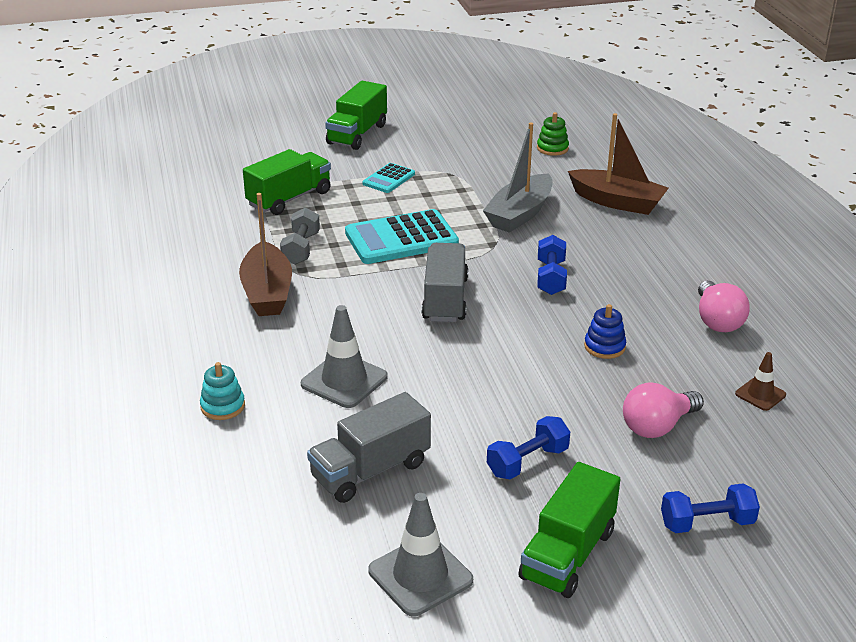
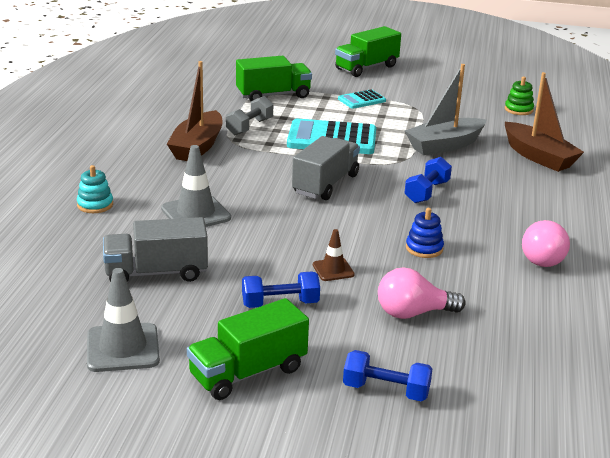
camera: 25 degrees right, 5 degrees down
(760, 394) = (529, 318): brown traffic cone -> brown traffic cone (333, 270)

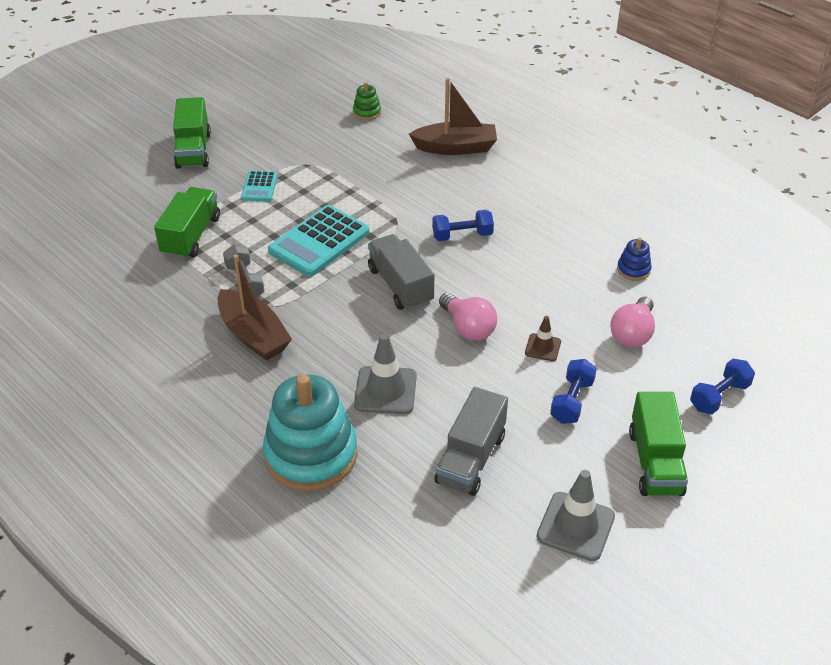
camera: 55 degrees left, 15 degrees up
(95, 205) = (311, 455): turquoise stacking toy -> turquoise stacking toy, size x2.35
(424, 248) = (547, 282): blue stacking toy -> blue stacking toy (633, 270)
(426, 192) = (462, 235): blue dumbbell -> blue dumbbell turned 75 degrees counterclockwise
(444, 145) = (392, 185): grey boat -> none
(544, 258) = (604, 229): pink light bulb -> pink light bulb (468, 328)

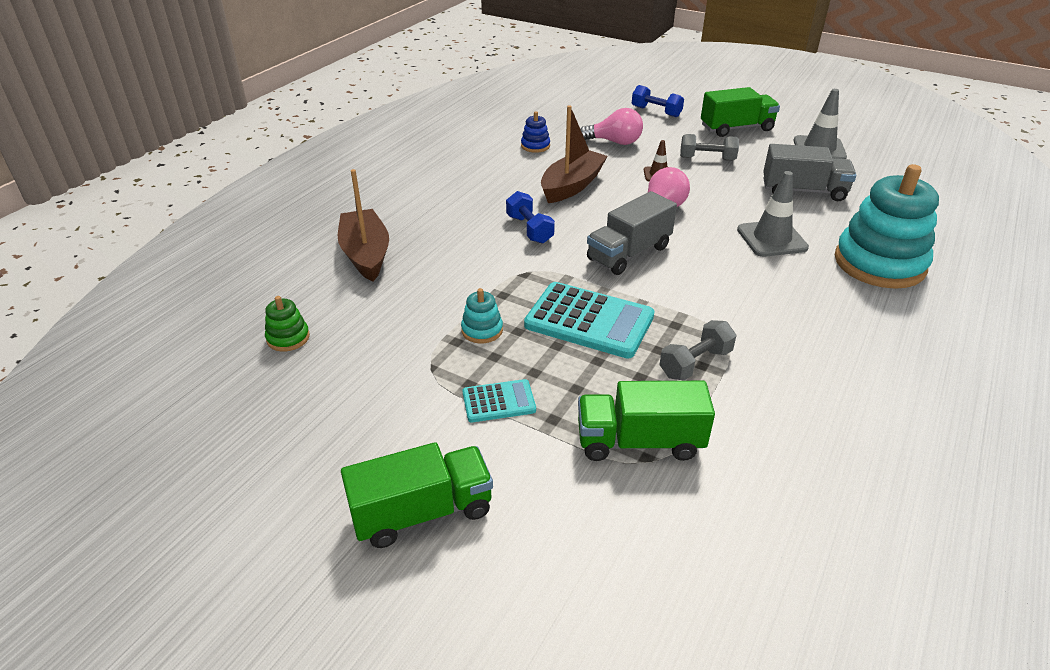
camera: 105 degrees left, 5 degrees down
(253, 335) = (772, 334): brown boat -> brown boat (572, 186)
(334, 190) = (482, 330): none -> turquoise stacking toy
(571, 401) = (707, 159): blue dumbbell -> grey dumbbell

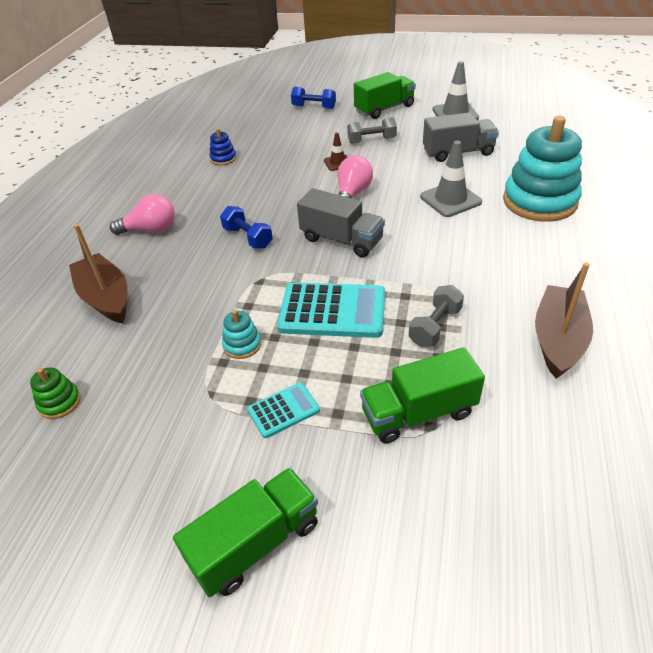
camera: 15 degrees left, 5 degrees up
(572, 186) = (269, 189): brown boat -> brown boat (558, 339)
(614, 142) = (290, 141): pink light bulb -> pink light bulb (151, 230)
(629, 253) = (341, 240): grey truck -> grey truck turned 90 degrees counterclockwise

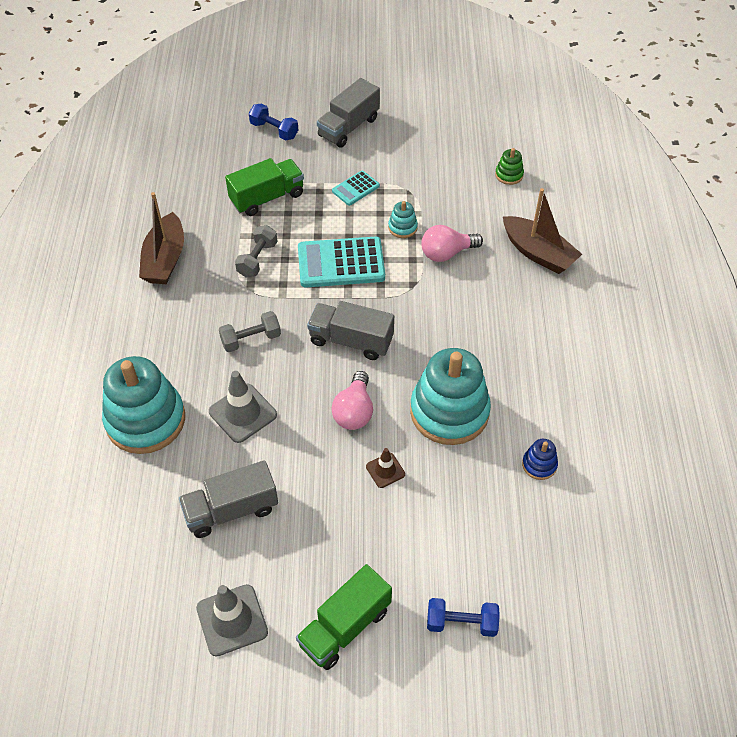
camera: 165 degrees right, 10 degrees up
(151, 230) = (552, 333): pink light bulb -> pink light bulb (447, 253)
(248, 237) = (445, 333): blue dumbbell -> blue dumbbell (274, 130)
(255, 543) = (348, 127): green truck -> grey truck
(273, 188) = (449, 412): none -> turquoise stacking toy
(371, 140) = (350, 529): grey dumbbell -> grey dumbbell (251, 339)

